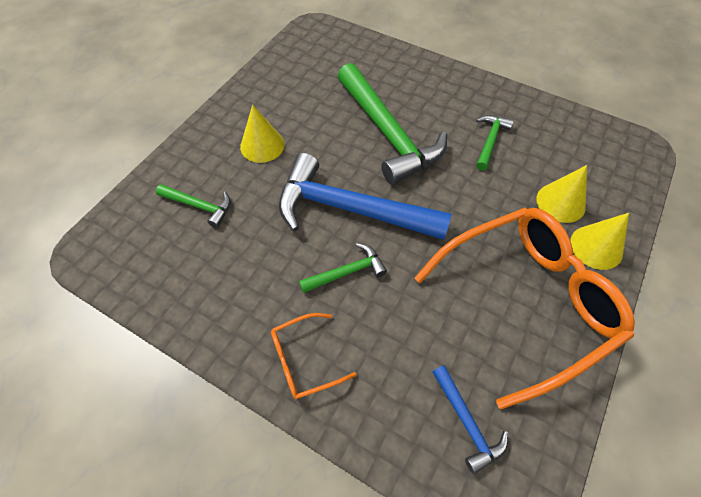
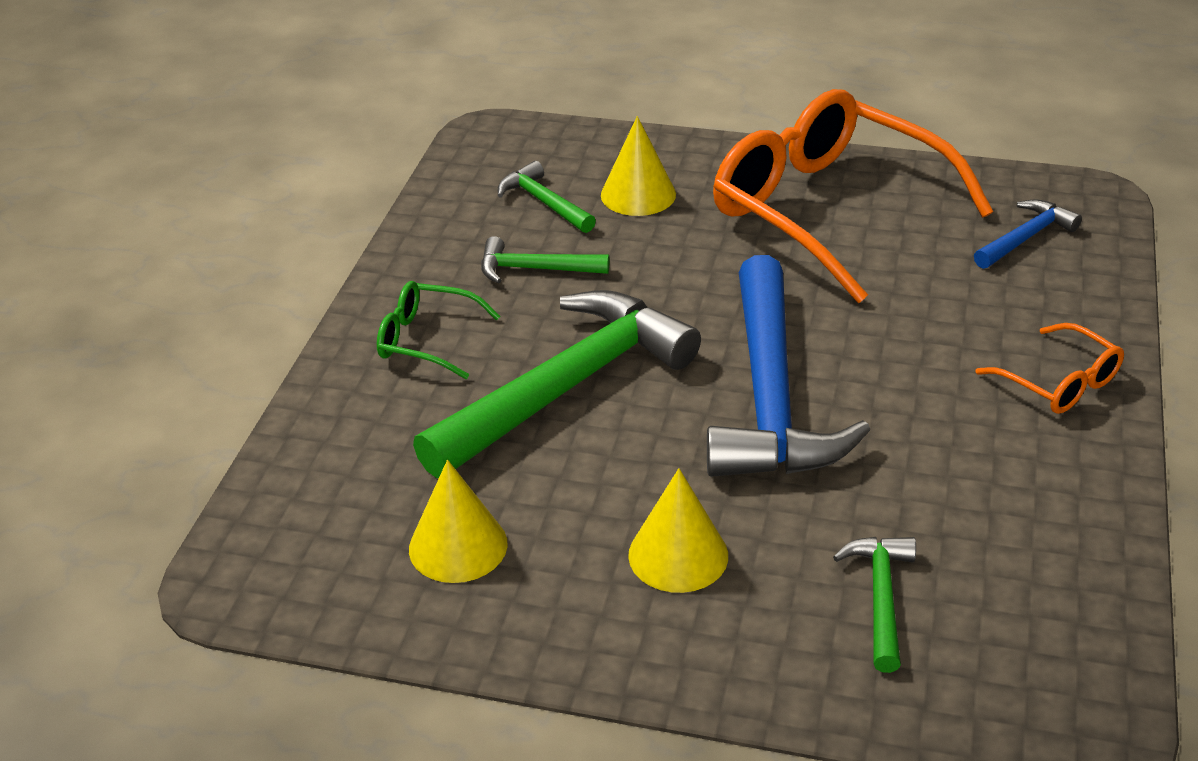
camera: 105 degrees left, 20 degrees down
(347, 272) = (892, 373): green hammer -> green hammer (544, 202)
(440, 93) = (426, 340): none -> green glasses
(596, 247) = (703, 163): yellow cone -> yellow cone (458, 546)

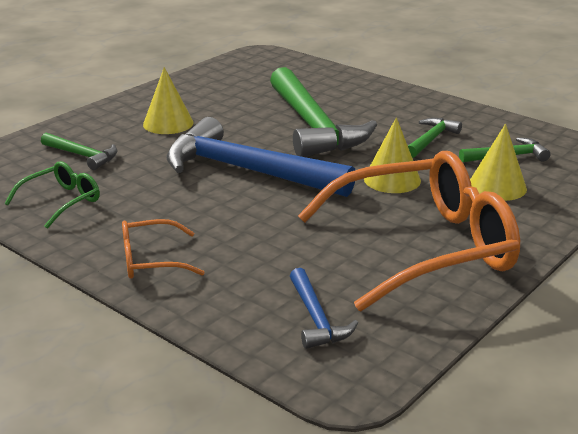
camera: 115 degrees right, 10 degrees down
(426, 340) = (386, 105): green glasses -> green glasses (62, 201)
(458, 546) = (231, 87): yellow cone -> yellow cone (392, 179)

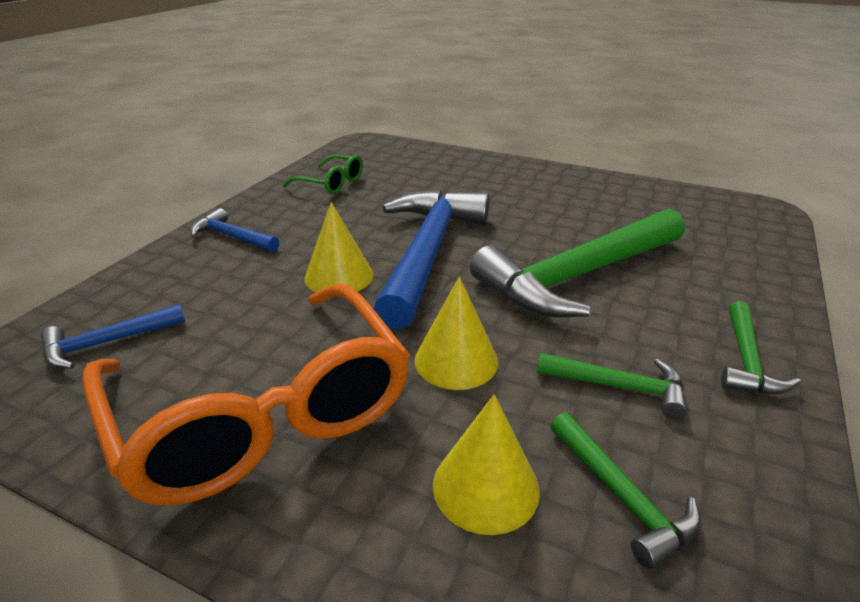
camera: 75 degrees right, 5 degrees up
(83, 156) = (418, 174): green hammer -> green hammer (746, 360)
(151, 260) = (232, 237): orange glasses -> blue hammer
(168, 123) = (513, 195): yellow cone -> yellow cone (339, 276)

